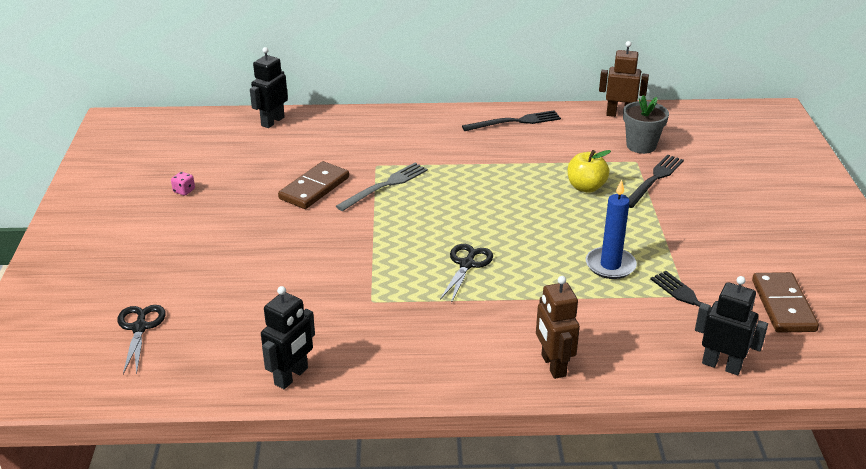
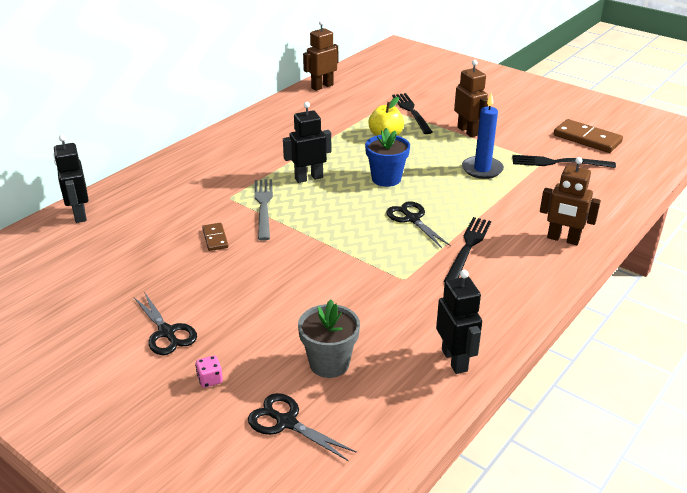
camera: 50 degrees left, 0 degrees up
(183, 228) = (166, 332): none -> black scissors
(184, 191) = (107, 307): pink dice -> pink dice (210, 379)
(314, 188) = (215, 238): brown domino -> brown domino, size x0.55
(512, 222) = (386, 179): none -> blue flower pot
(515, 122) = (268, 121): black fork -> black fork (468, 248)
(641, 146) = (368, 97): grey flower pot -> grey flower pot (329, 363)
(671, 226) = (468, 131): none -> brown robot
(721, 365) = (621, 184): black robot -> black robot (308, 178)

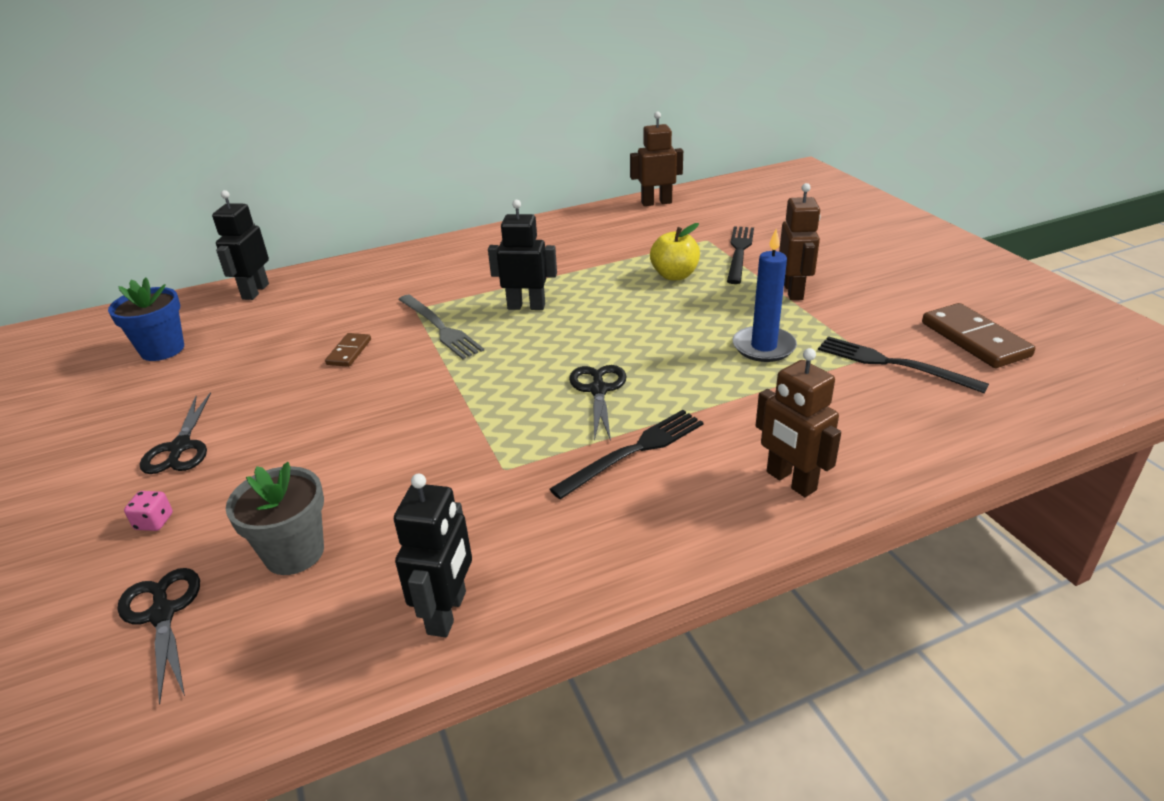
camera: 30 degrees right, 0 degrees up
(263, 206) = (440, 328): grey fork -> grey fork turned 120 degrees clockwise
(386, 179) = (619, 329): blue flower pot -> blue flower pot (162, 349)

